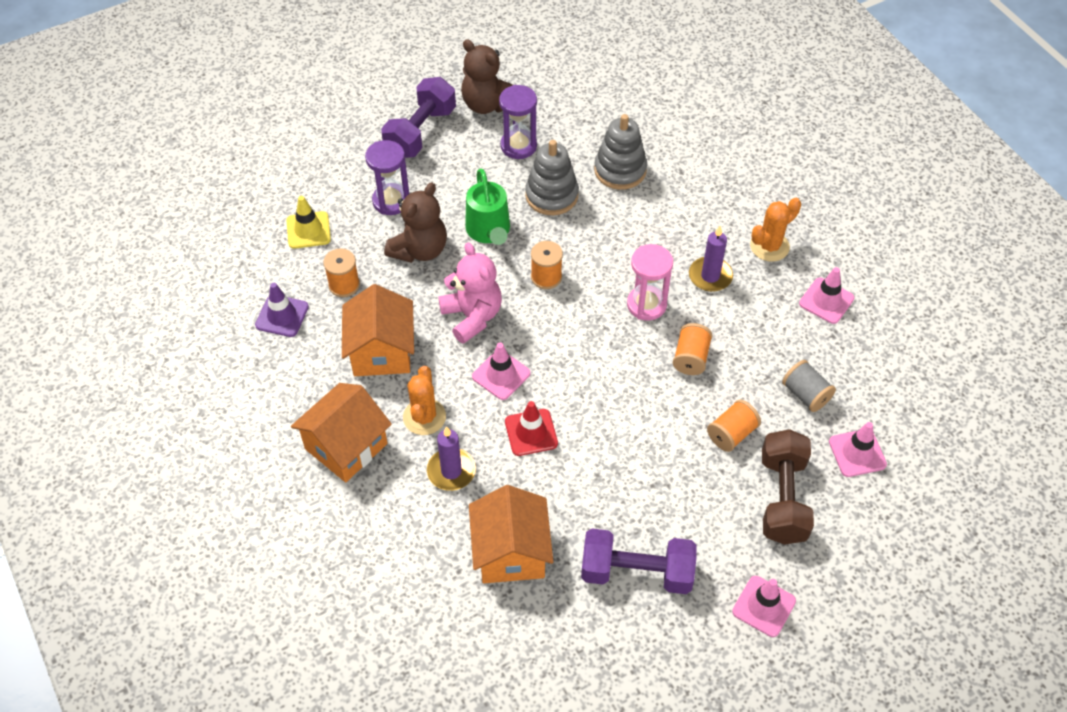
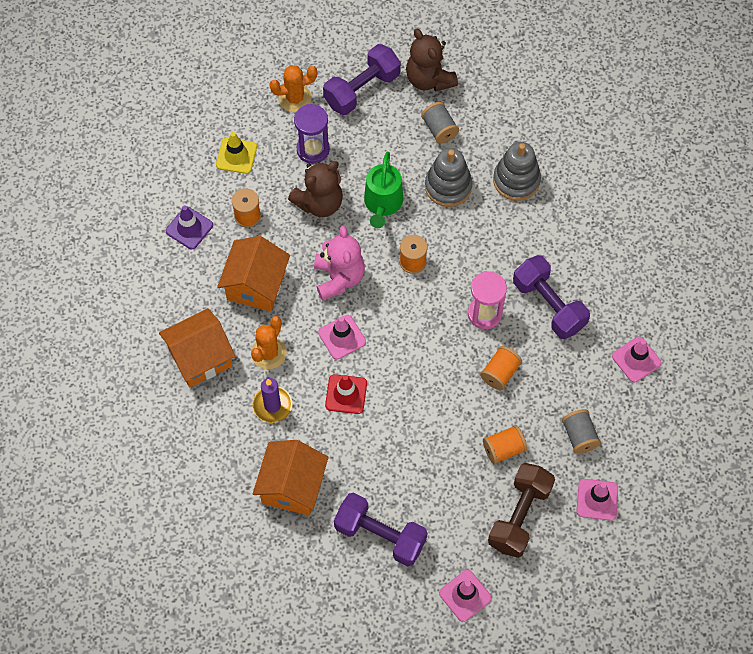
camera: 20 degrees right, 10 degrees up
(518, 146) = (439, 129): purple hourglass -> grey spool
(710, 276) = (549, 305): purple candle -> purple dumbbell
(769, 246) = (612, 294): orange cactus -> orange cactus (295, 98)

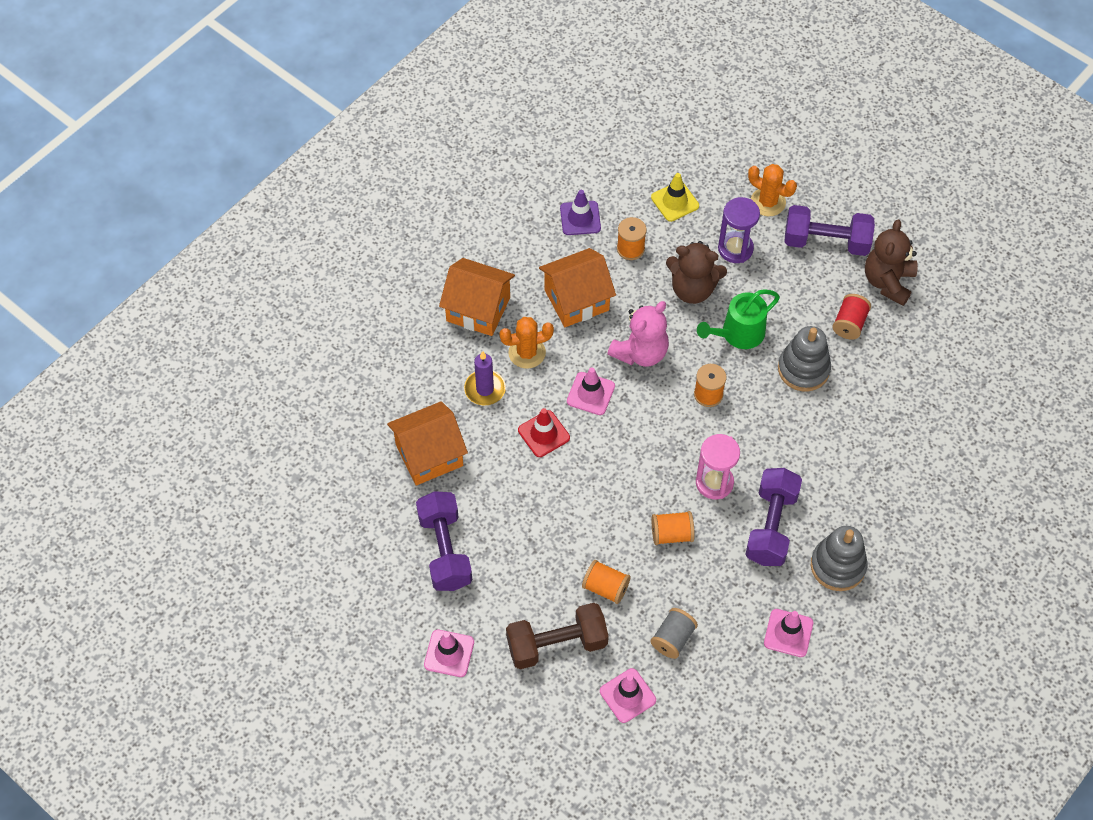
camera: 50 degrees right, 5 degrees down
(439, 129) = (849, 324): grey spool -> red spool
(516, 180) = (862, 416): grey stacking toy -> grey stacking toy (837, 566)

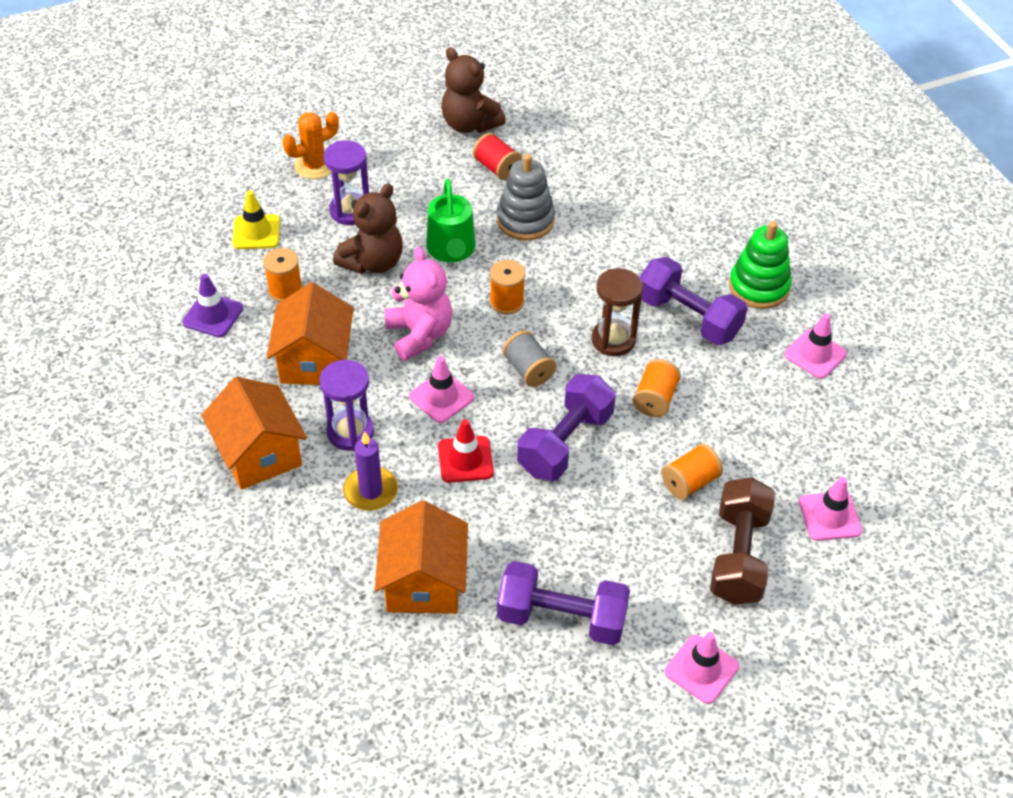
camera: 65 degrees left, 10 degrees down
(478, 309) = (259, 454): orange house -> orange house turned 75 degrees counterclockwise
(527, 353) = (350, 432): orange cactus -> purple hourglass
(673, 638) = (779, 449): grey spool -> grey spool (528, 370)
(714, 483) = (613, 340): pink hourglass -> brown hourglass
(826, 242) = (393, 145): purple dumbbell -> purple dumbbell (565, 443)
(837, 566) = (758, 287): grey stacking toy -> green stacking toy

